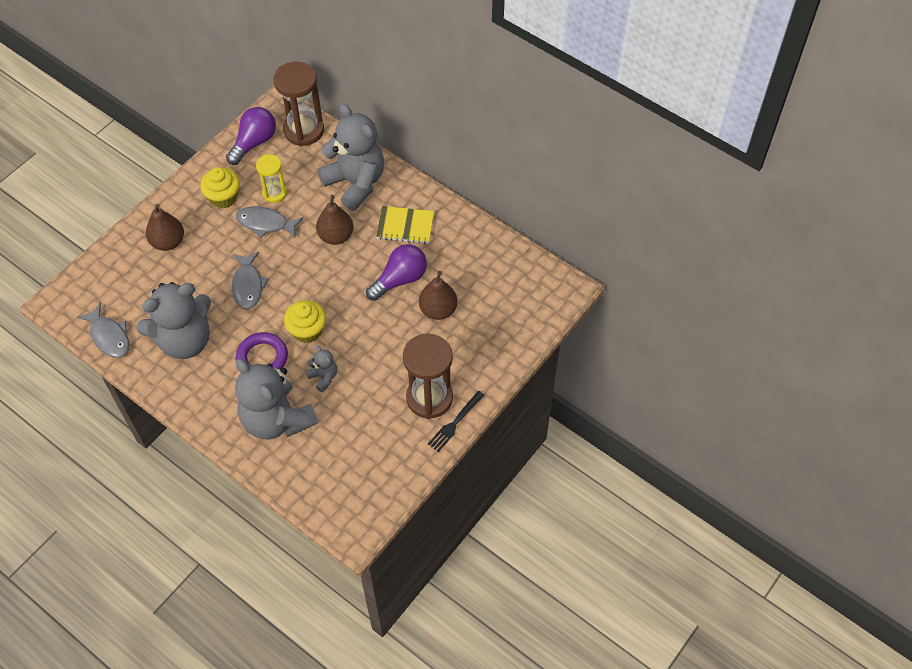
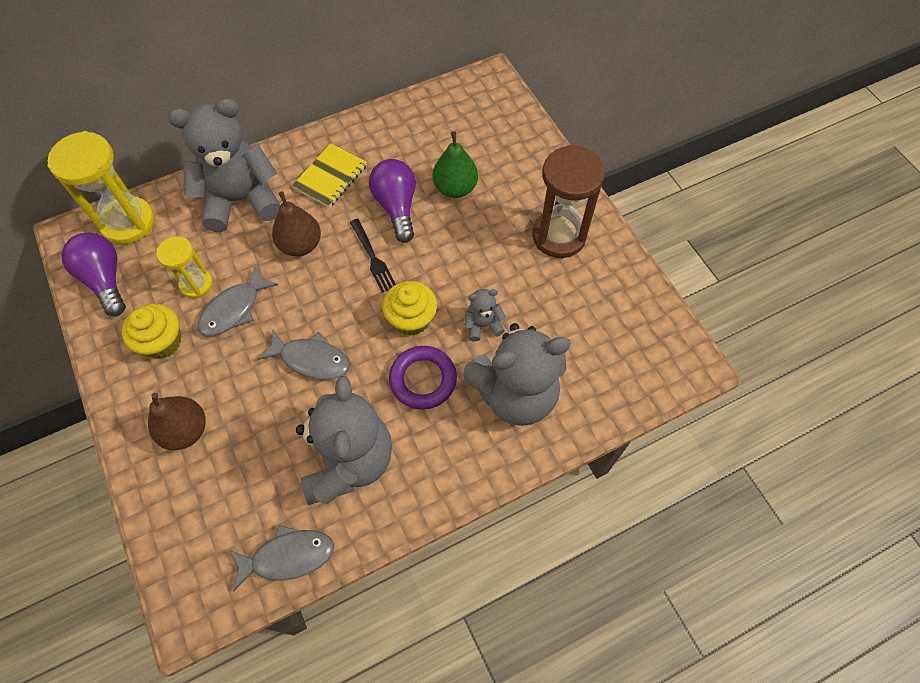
camera: 65 degrees left, 5 degrees up
(304, 130) = (128, 223): brown hourglass -> yellow hourglass
(438, 310) = (455, 188): brown pear -> green pear
(455, 423) = (599, 225): black fork -> black fork (373, 258)

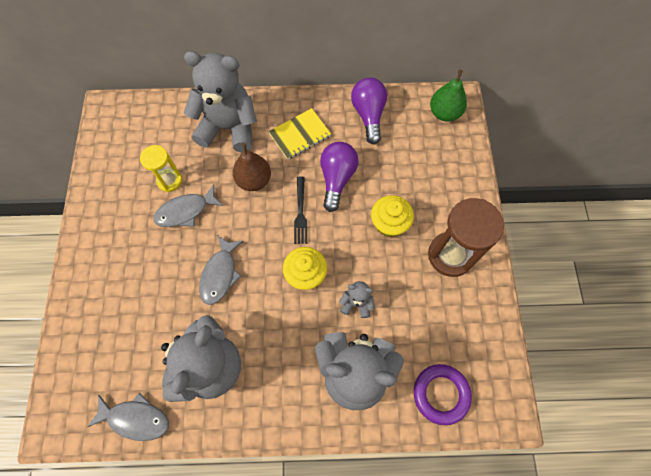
camera: 25 degrees right, 5 degrees up
(105, 280) = (112, 151): purple light bulb -> purple light bulb (368, 115)
(128, 223) = (146, 114): yellow hourglass -> none
(162, 342) = (127, 214): yellow cupcake -> yellow cupcake (389, 224)
(185, 430) = (112, 289): brown pear -> none
(311, 359) = (220, 274): grey fish -> grey fish turned 60 degrees clockwise
(423, 379) = (291, 327): purple ring -> purple ring (441, 394)
(455, 188) = (388, 181): green pear -> green pear (444, 113)

